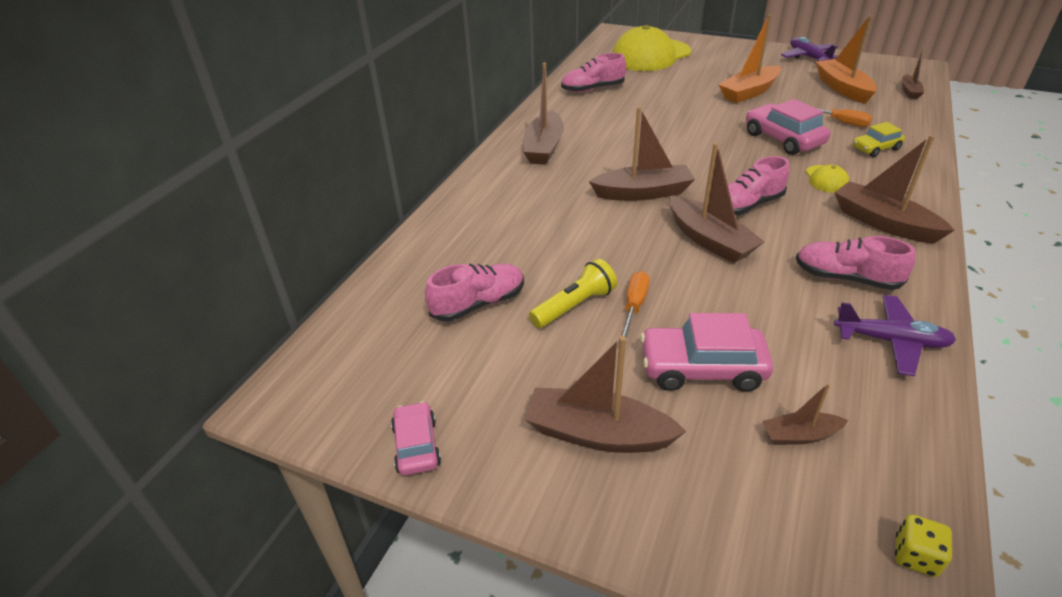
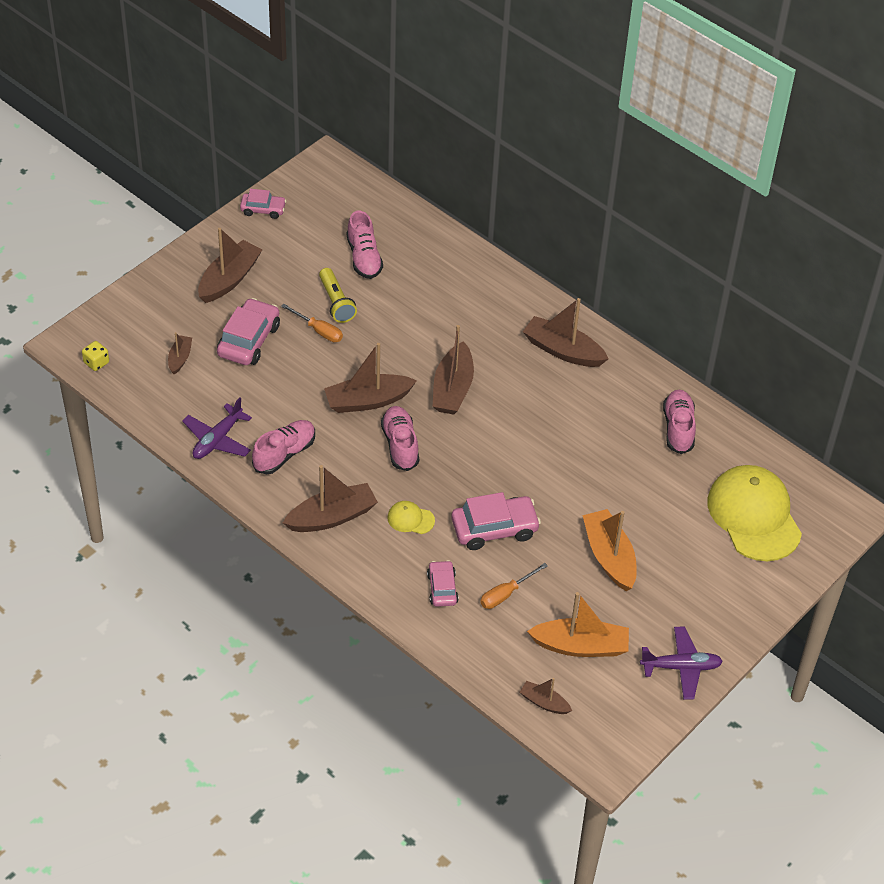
camera: 105 degrees right, 10 degrees up
(875, 148) = (442, 588): yellow car -> pink car

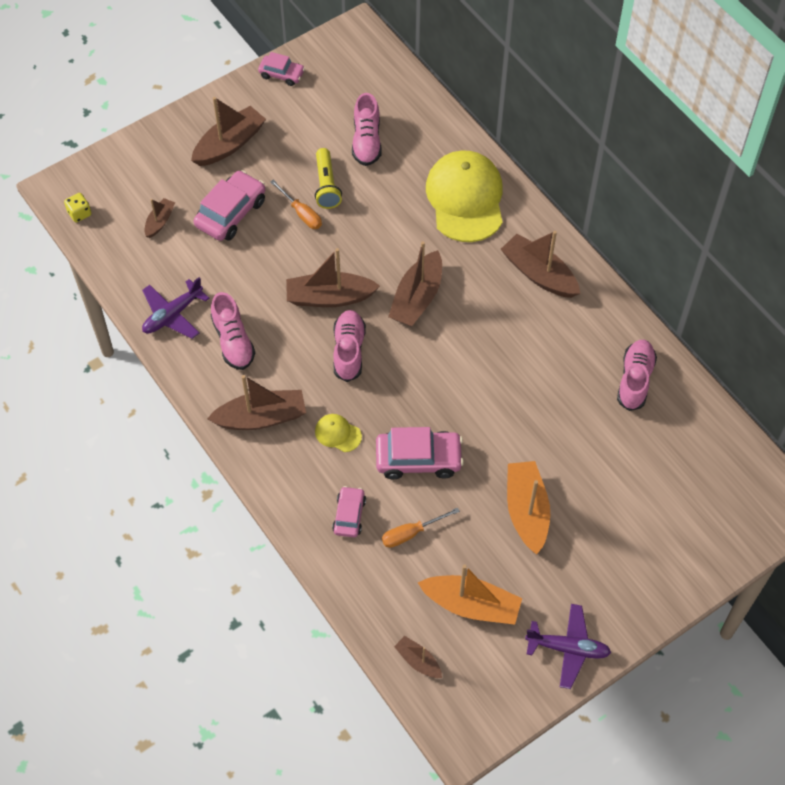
camera: 15 degrees right, 10 degrees up
(284, 454) = (233, 341): pink shoe -> pink shoe turned 105 degrees clockwise
(754, 515) = (688, 492): yellow cap -> yellow cap (465, 198)

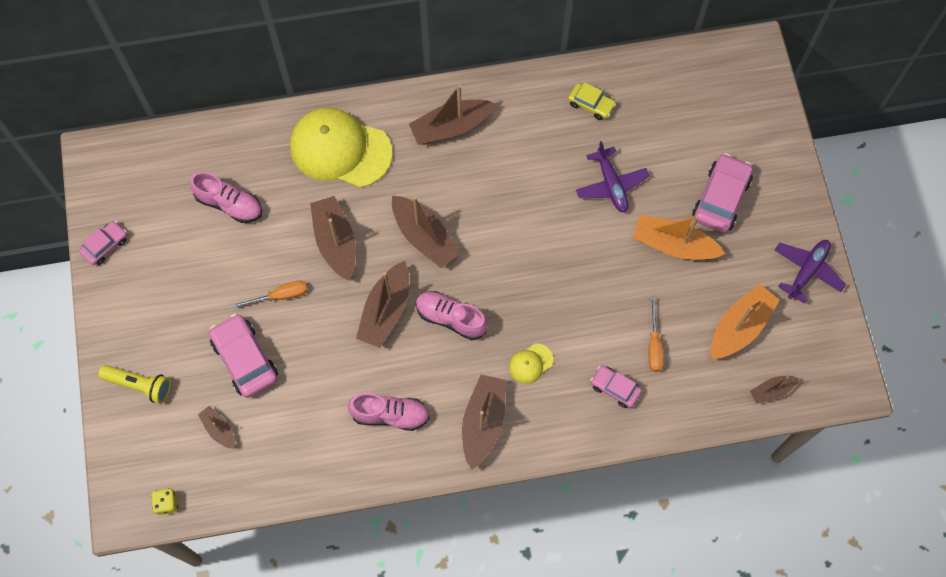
camera: 65 degrees left, 10 degrees up
(173, 315) = (333, 458): purple plane -> purple plane (611, 184)
(229, 144) = (163, 328): brown boat -> brown boat (336, 242)
(326, 185) = (260, 260): yellow flashlight -> yellow flashlight (139, 385)
(418, 459) = (586, 308): pink car -> pink car (721, 198)
(635, 380) = (591, 104): pink shoe -> yellow car

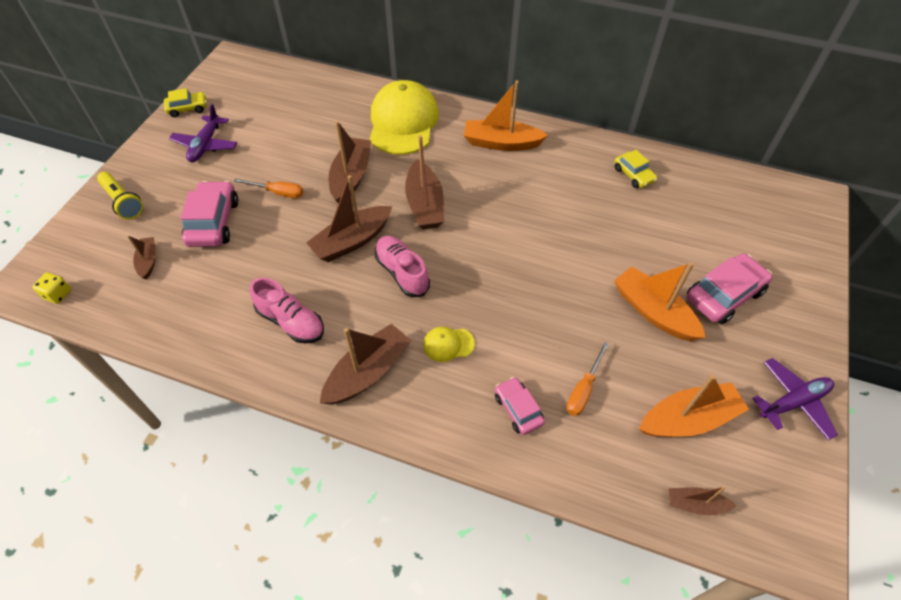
camera: 30 degrees right, 15 degrees down
(105, 245) = (187, 108): pink car -> yellow car
(229, 204) = (294, 121): pink shoe -> none
(340, 149) = (403, 122): yellow cap -> yellow cap turned 45 degrees clockwise
(451, 127) = (501, 143): brown boat -> orange boat
(611, 184) = (618, 238): purple plane -> purple plane (206, 145)

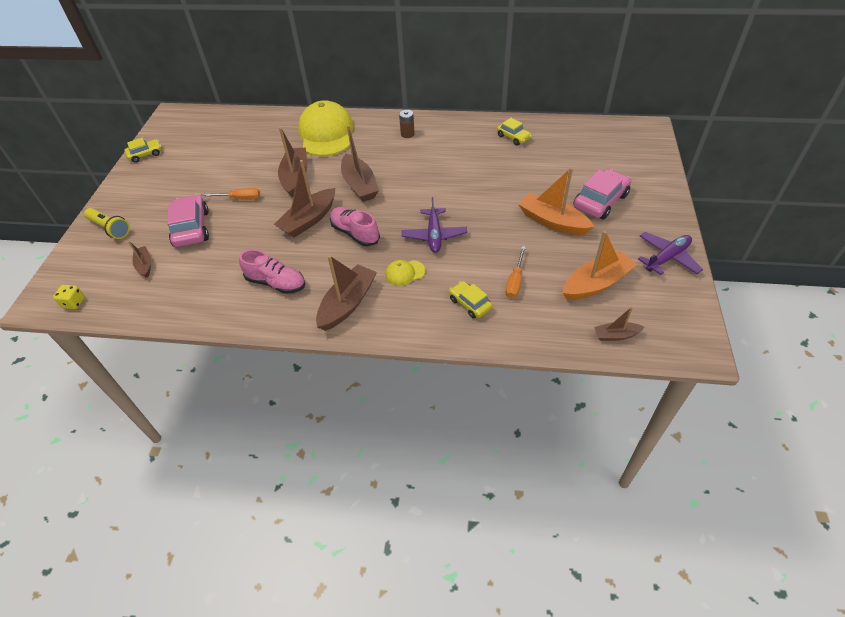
camera: 10 degrees left, 5 degrees down
(206, 145) = (169, 177): purple plane -> purple plane (434, 235)
(501, 143) = (407, 134): orange boat -> brown battery
(518, 409) = (470, 304): pink car -> yellow car

